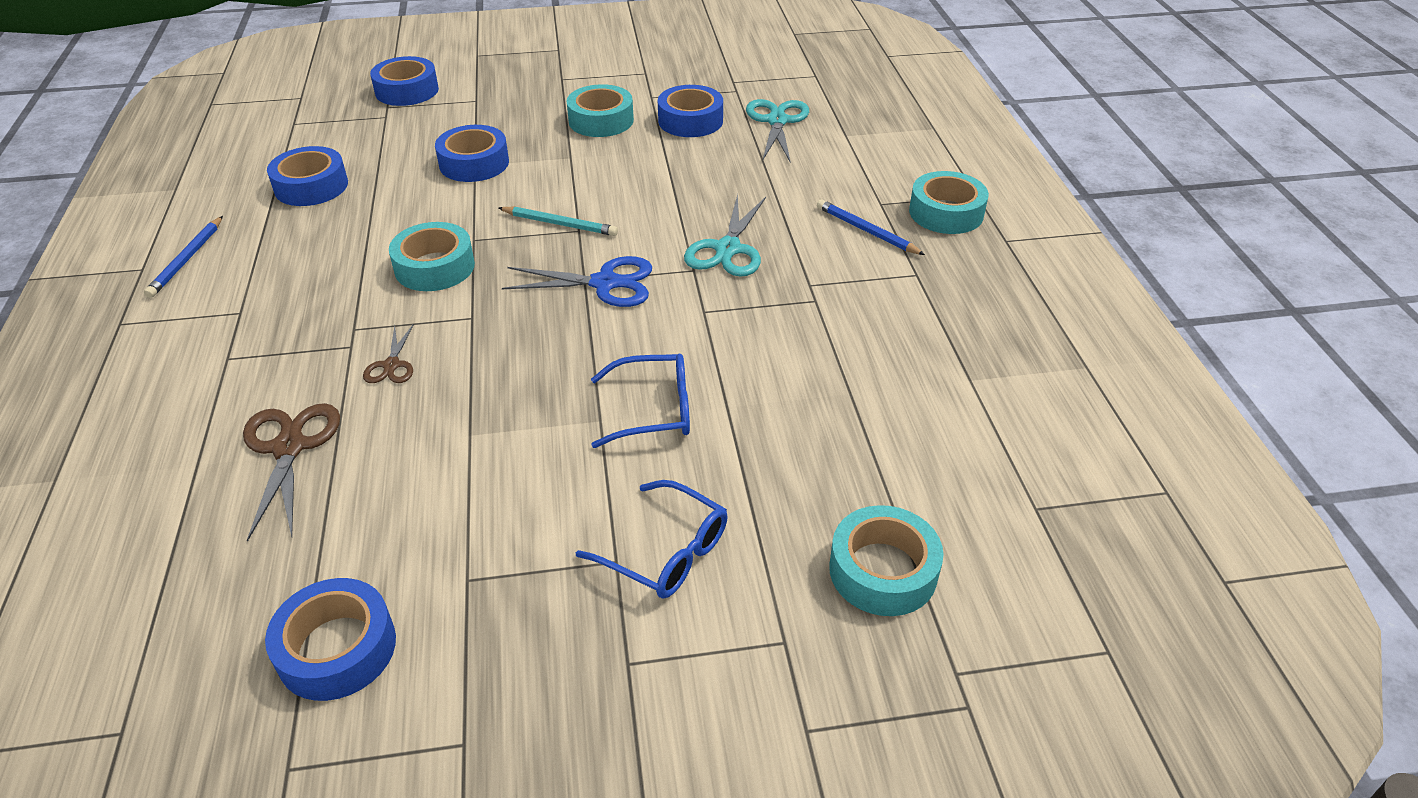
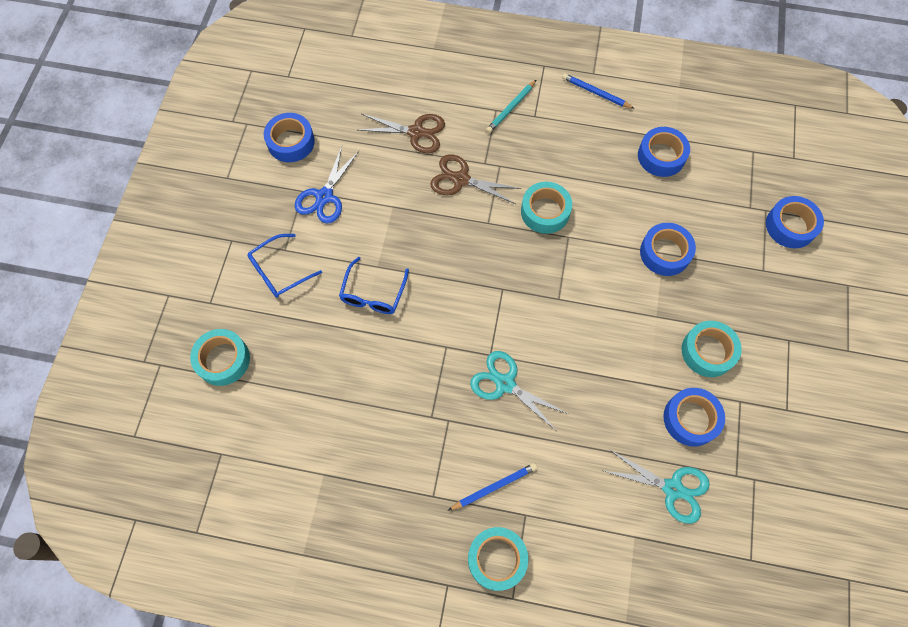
camera: 110 degrees right, 25 degrees up
(391, 365) = (460, 179): brown scissors -> brown scissors, size x1.79
(560, 224) = (569, 289): turquoise pencil -> turquoise pencil (511, 108)
(605, 283) = (495, 300): blue scissors -> blue scissors (324, 197)

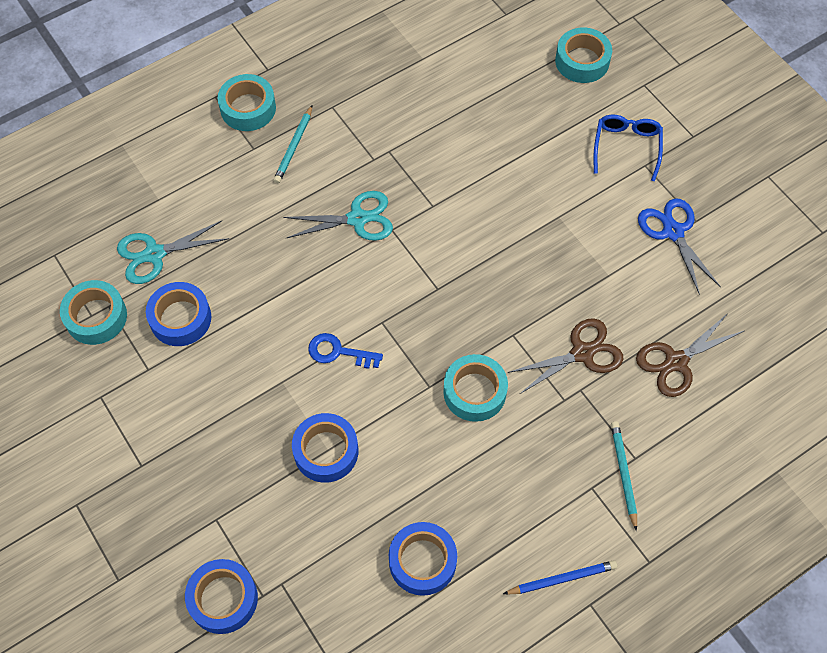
camera: 135 degrees right, 5 degrees down
(291, 142) = (764, 251): blue tape -> none
(373, 293) = (535, 194): blue glasses -> none
(494, 487) = (294, 147): blue pencil -> turquoise pencil
(604, 304) = (338, 352): none -> blue key
(708, 351) = (209, 389): turquoise tape -> turquoise tape (96, 317)

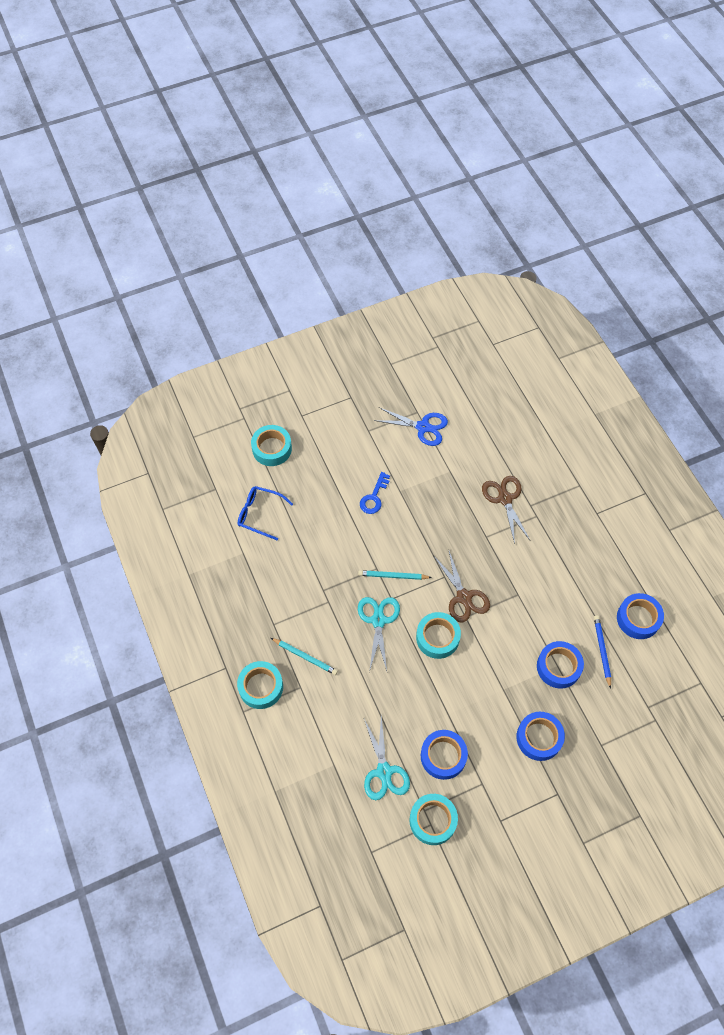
camera: 80 degrees left, 0 degrees up
(223, 599) = (656, 745): blue tape -> blue tape (539, 738)
(338, 352) = (485, 648): blue key -> blue key (374, 497)
(474, 392) = (525, 567): turquoise tape -> turquoise tape (437, 637)
(562, 579) = (653, 541): blue pencil -> blue pencil (602, 650)
(623, 474) = (589, 494): turquoise pencil -> turquoise pencil (393, 576)
(626, 148) = (352, 438): blue glasses -> blue glasses (260, 514)
(672, 231) = (423, 427): blue scissors -> blue scissors turned 150 degrees counterclockwise
(676, 362) = (517, 448): brown scissors -> brown scissors (464, 597)

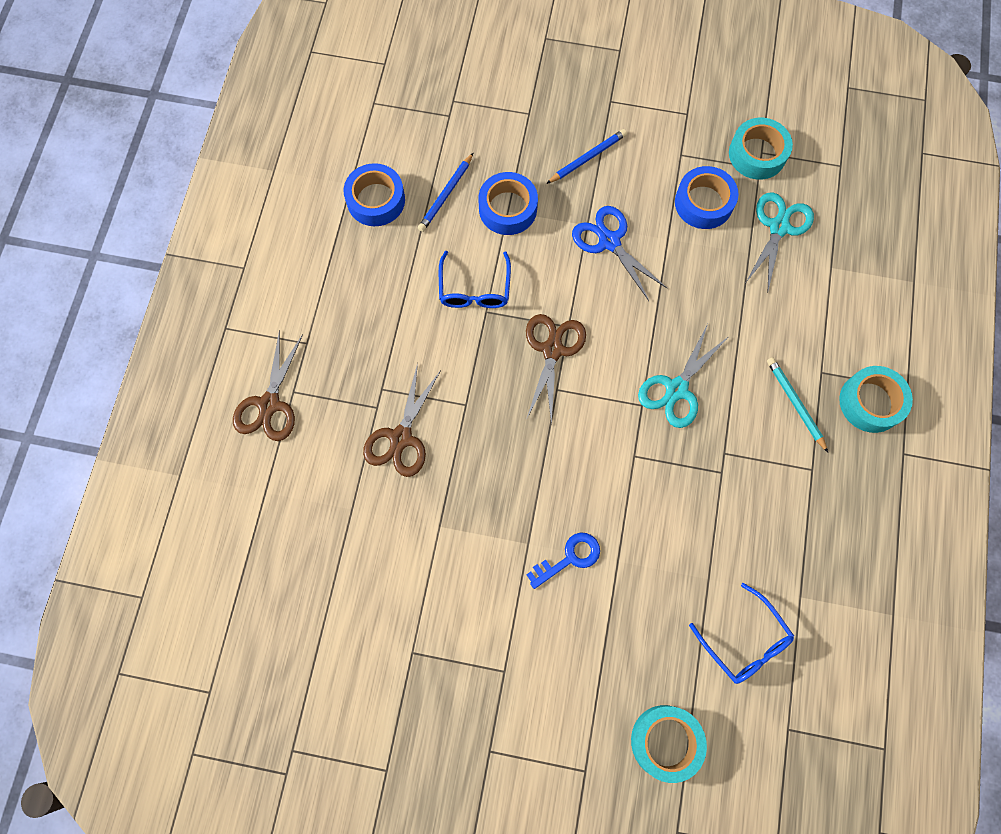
camera: 145 degrees left, 10 degrees up
(393, 576) = (620, 432): turquoise pencil -> none
(423, 427) = (422, 621): blue scissors -> blue scissors (609, 241)
(437, 637) = (619, 324): turquoise tape -> none
(535, 603) = (474, 288): none -> blue glasses
(539, 738) = (587, 158): blue tape -> blue pencil
(585, 471) = (269, 405): none -> brown scissors

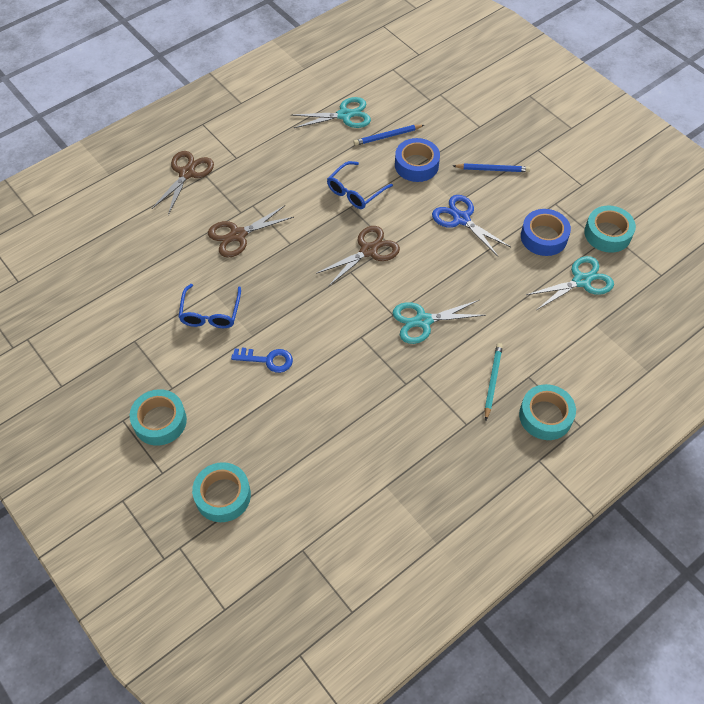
camera: 40 degrees right, 15 degrees down
(269, 405) = (187, 173): brown scissors -> brown scissors turned 150 degrees clockwise
(376, 200) = (345, 115): blue tape -> turquoise scissors
(528, 718) = (160, 421): none -> turquoise tape
(609, 241) = (461, 219): blue scissors -> blue scissors turned 45 degrees counterclockwise
(744, 640) = (325, 481): blue glasses -> blue glasses (210, 313)

